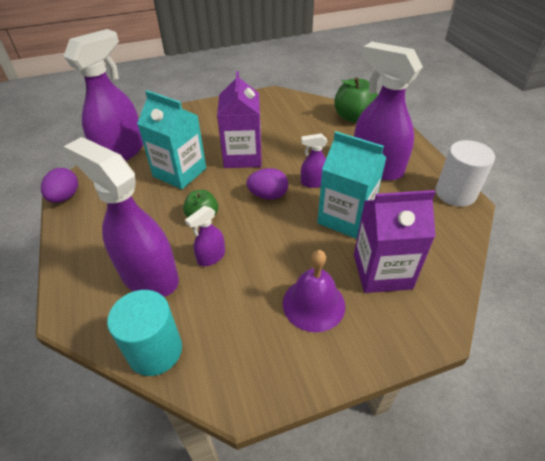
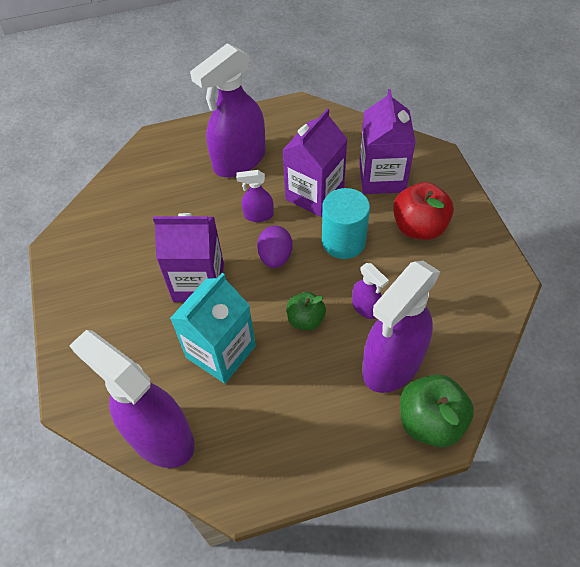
camera: 85 degrees left, 10 degrees up
(65, 197) = (255, 494): purple egg -> none
(155, 350) = (477, 346): turquoise cylinder -> turquoise cylinder (343, 241)
(313, 182) = (258, 215): purple spray bottle -> purple spray bottle turned 90 degrees clockwise
(313, 304) = (419, 227): purple bell -> red apple
(345, 217) = (314, 194): turquoise carton -> purple carton
(353, 117) = (140, 167): green apple -> green apple (430, 421)
(455, 193) = (287, 111): white cylinder -> none

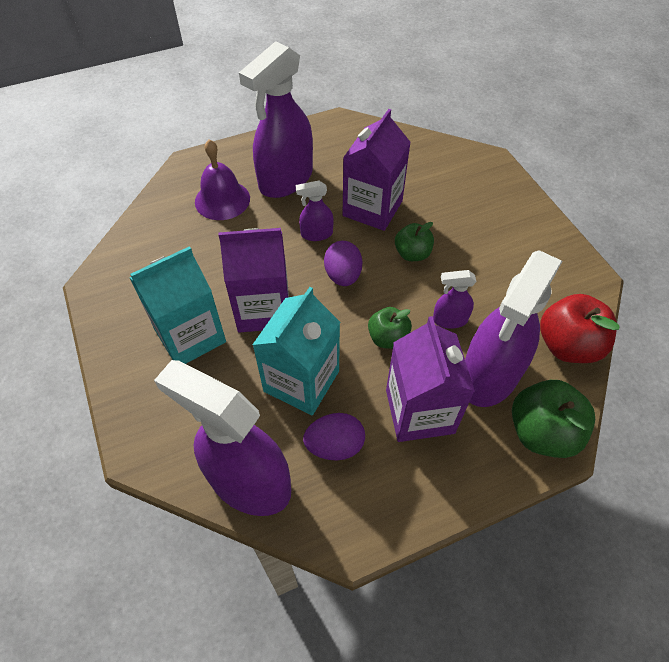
camera: 10 degrees left, 0 degrees up
(130, 301) = (190, 336): none -> turquoise carton
(178, 176) = (222, 200): none -> purple bell
(240, 413) = (335, 445): none -> purple egg
(343, 241) = (412, 254): turquoise cylinder -> green apple
(366, 308) = (449, 320): purple spray bottle -> purple spray bottle turned 135 degrees clockwise
(382, 177) = (439, 186): purple carton -> purple carton (419, 411)
(419, 227) = (487, 233): red apple -> red apple (567, 345)

